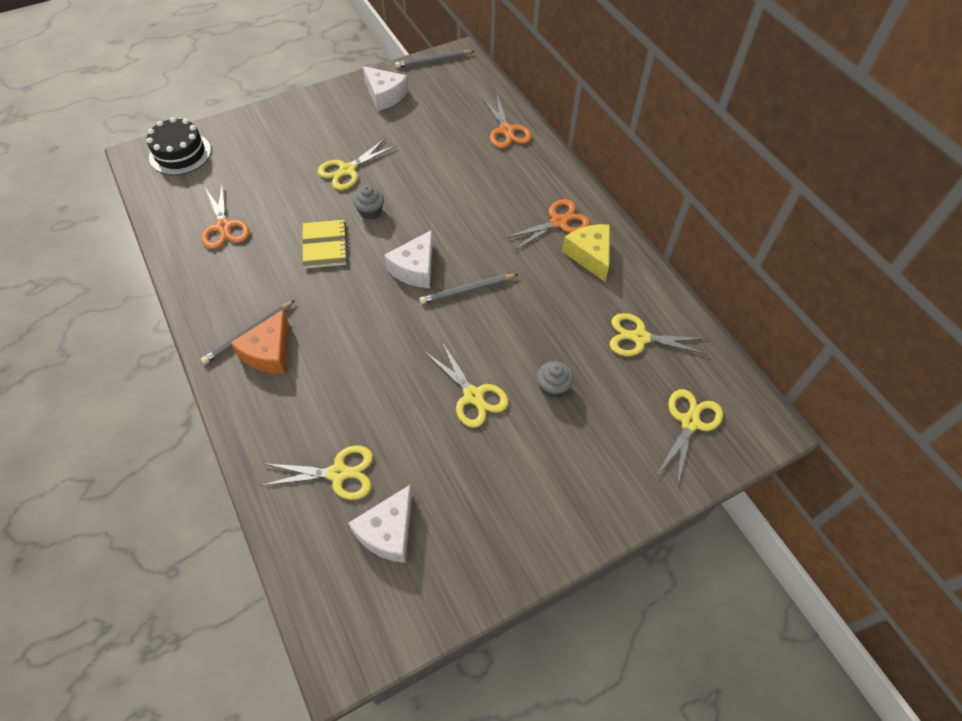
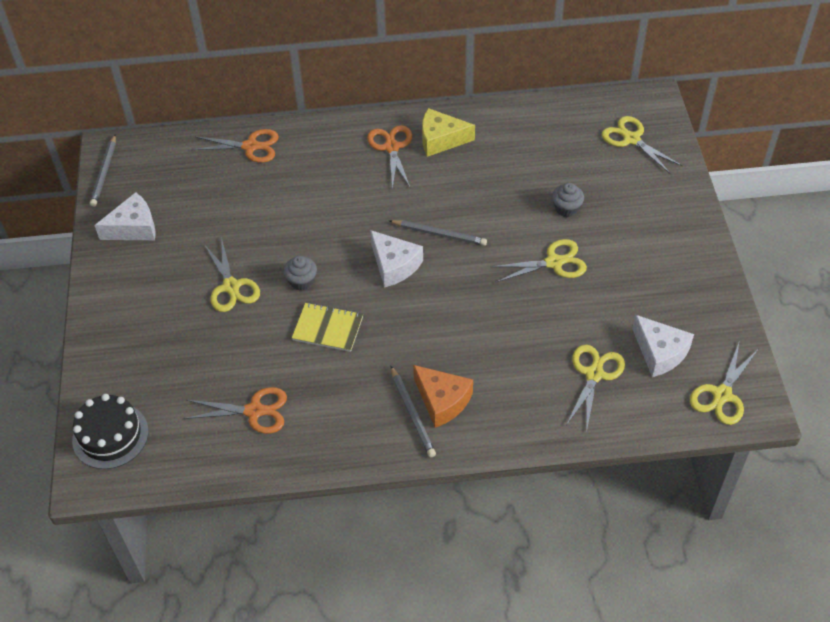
camera: 65 degrees left, 5 degrees down
(467, 290) = (439, 234): grey pencil -> grey pencil turned 75 degrees counterclockwise
(640, 338) = (542, 139): yellow scissors -> yellow scissors (722, 395)

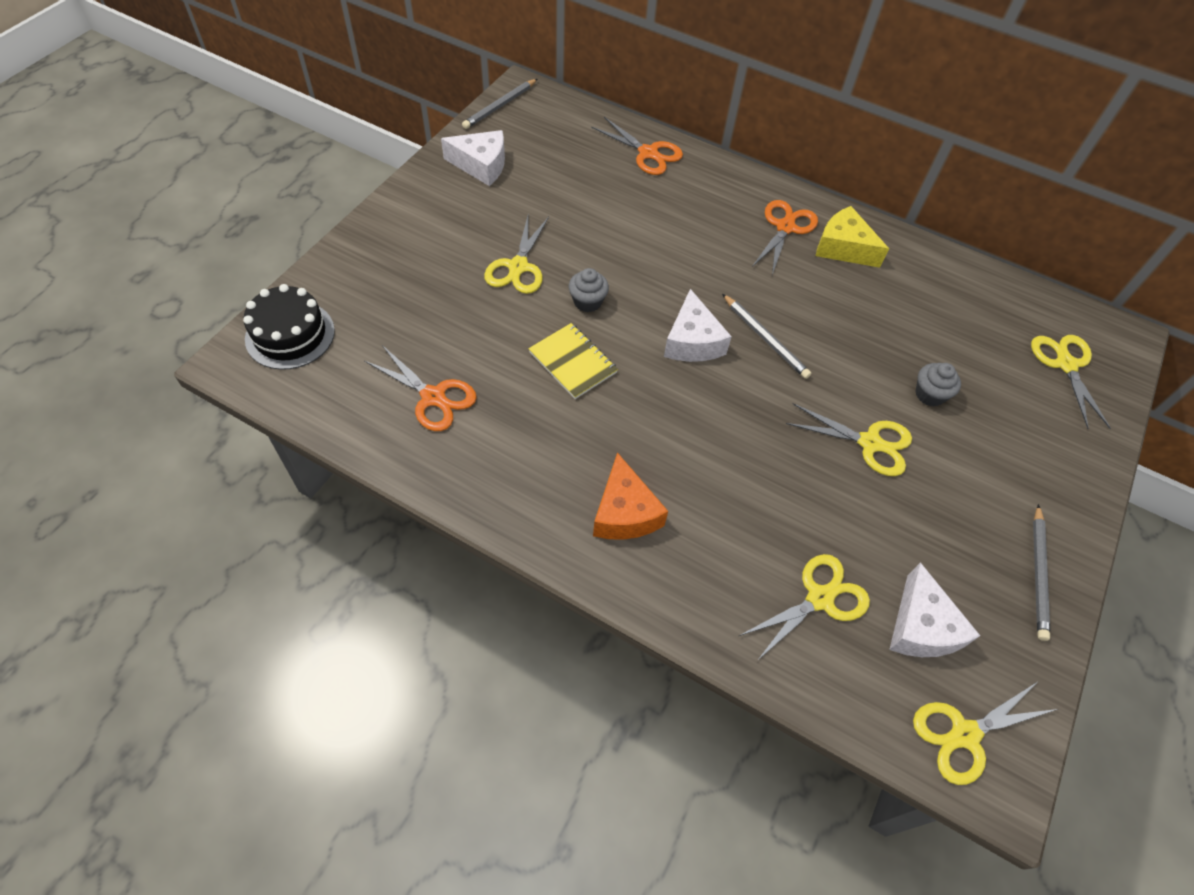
camera: 30 degrees right, 5 degrees up
(412, 413) = (582, 504): grey pencil -> grey pencil (1038, 573)

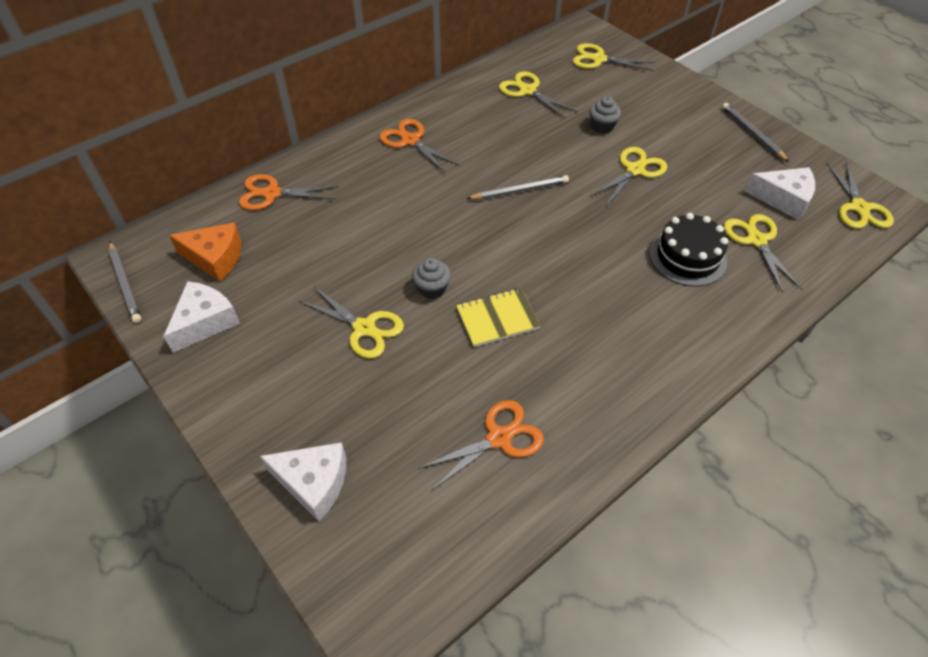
camera: 65 degrees left, 5 degrees down
(290, 335) = (361, 561): black cake -> black cake (687, 257)
(624, 512) = (662, 328): orange cheese -> orange cheese (215, 258)
(648, 153) = (272, 194): orange scissors -> orange scissors turned 150 degrees counterclockwise
(692, 341) = (505, 234): white cheese -> white cheese (314, 483)
(843, 248) = (448, 118): yellow cheese -> none
(944, 306) = (527, 91): none -> yellow scissors
(1038, 573) = (752, 134): grey pencil -> grey pencil turned 150 degrees counterclockwise

